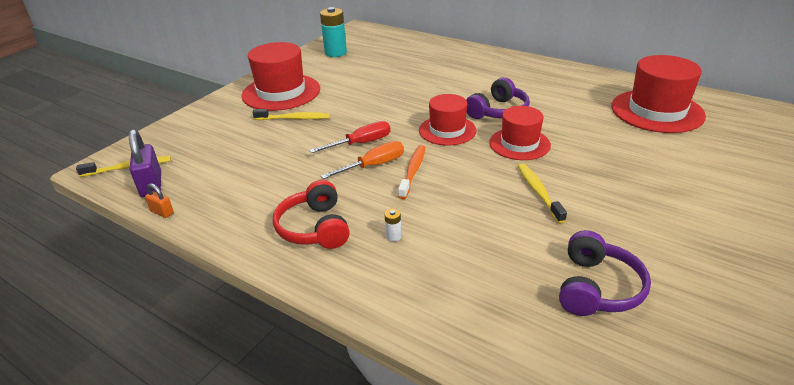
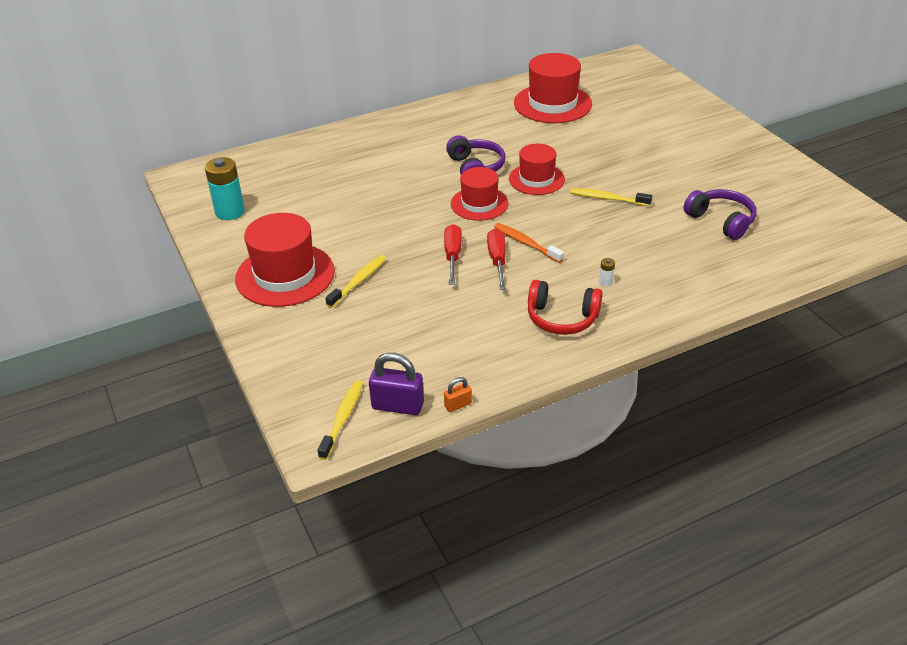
camera: 60 degrees left, 5 degrees up
(373, 165) = (497, 260): orange screwdriver -> red screwdriver

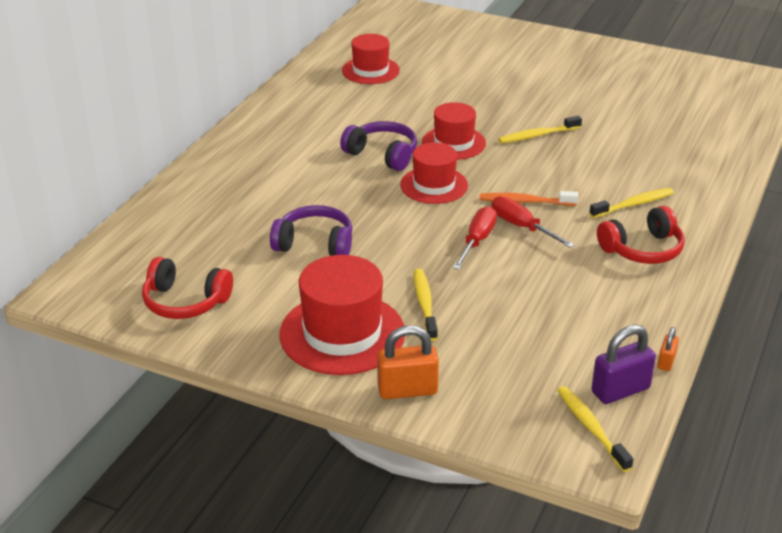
camera: 40 degrees left, 5 degrees down
(230, 212) = (185, 302): turquoise battery -> red headphones
(271, 330) = (407, 390): none -> orange padlock
(452, 255) = (477, 241): red screwdriver -> red screwdriver turned 60 degrees clockwise
(552, 104) = (370, 70): red hat -> red hat, size x0.64
(605, 282) = (634, 204): white battery -> yellow toothbrush
(721, 221) = (649, 117): purple headphones -> purple headphones (315, 244)

